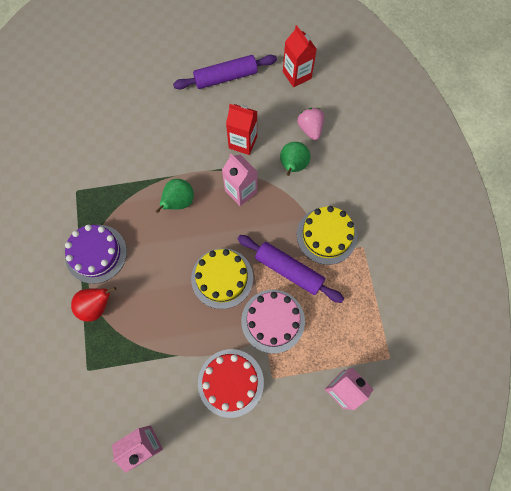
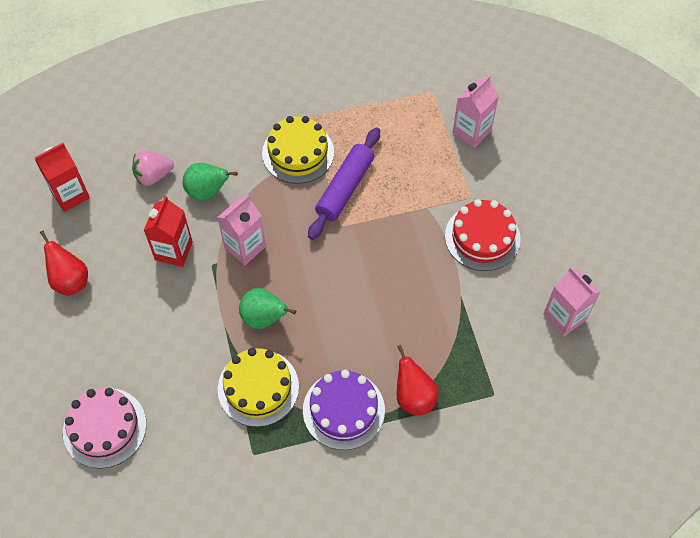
camera: 95 degrees left, 10 degrees down
(222, 278) = (361, 257): yellow cake -> yellow cake (258, 387)
(225, 77) = (70, 280): purple rolling pin -> red pear
(273, 321) = (406, 201): pink cake -> pink cake (104, 427)

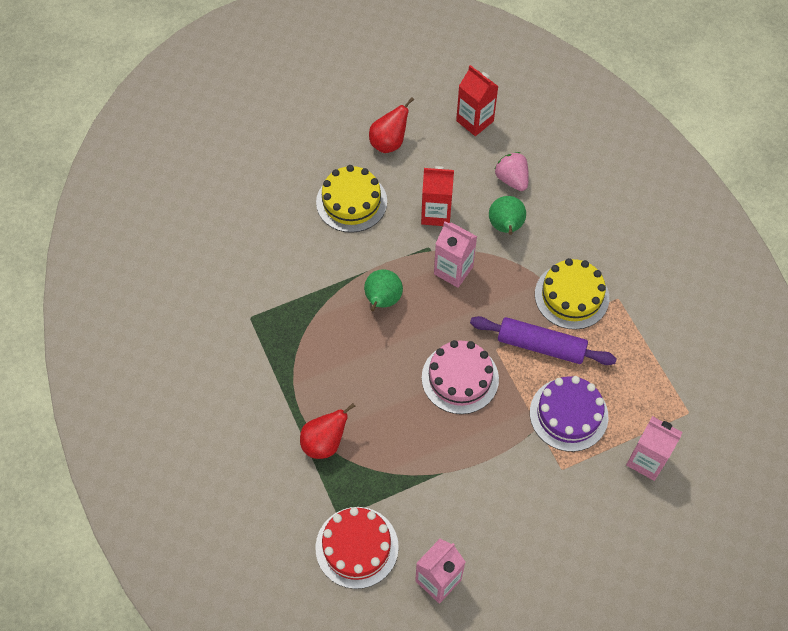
camera: 80 degrees right, 0 degrees up
(104, 427) = (258, 201): pink cake -> pink cake (460, 378)
(258, 387) = (313, 309): yellow cake -> yellow cake (351, 202)
(343, 410) = (302, 383): purple cake -> purple cake (568, 414)
(482, 237) = (515, 486): red cake -> red cake (357, 547)

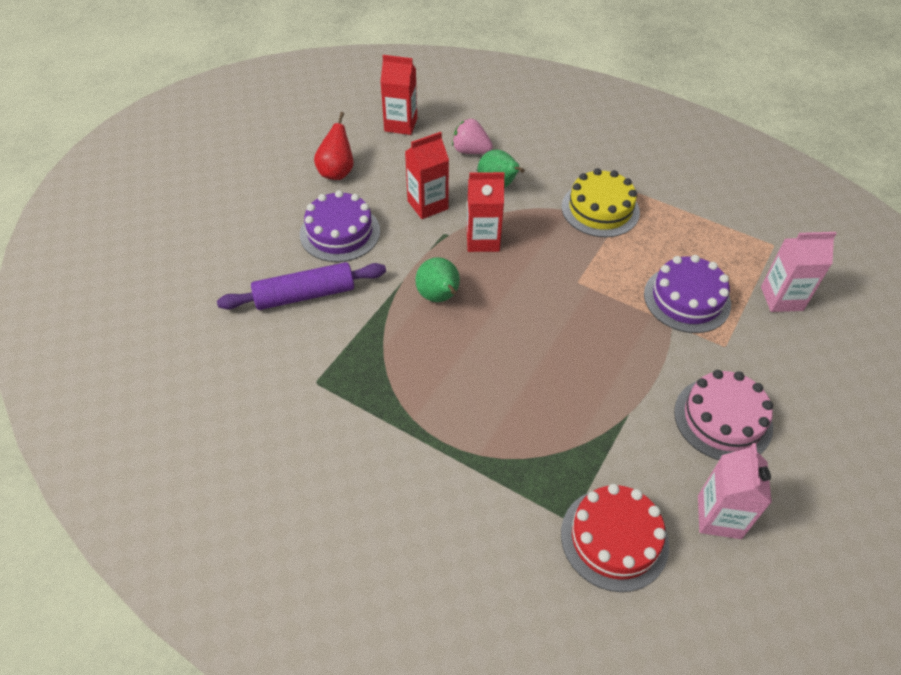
camera: 35 degrees left, 10 degrees down
(324, 443) = (493, 456): red pear -> none
(351, 202) = (340, 232): yellow cake -> purple cake
(453, 270) = (482, 240): pink carton -> red carton
(460, 378) = (568, 322): pink cake -> pink cake (723, 419)
(541, 346) = (612, 259): purple rolling pin -> purple rolling pin (305, 295)

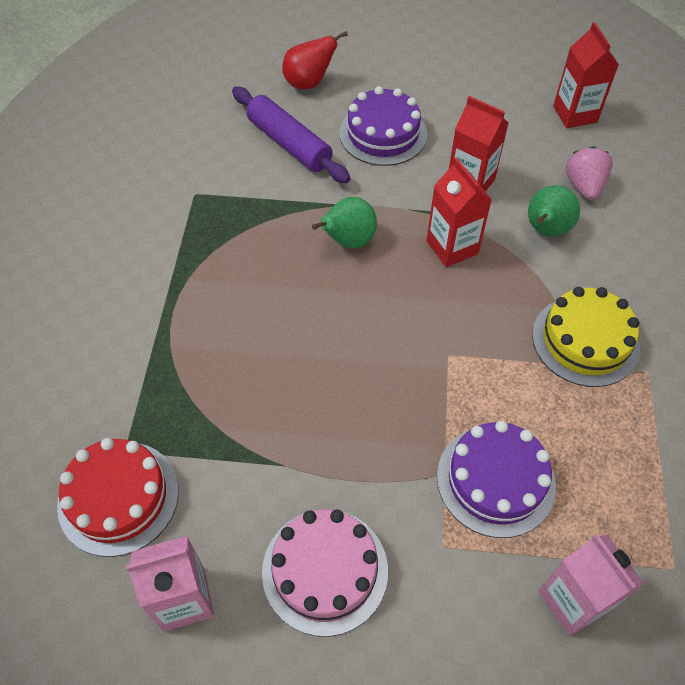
camera: 65 degrees right, 5 degrees up
(337, 172) = (463, 97): red pear -> red pear (309, 83)

